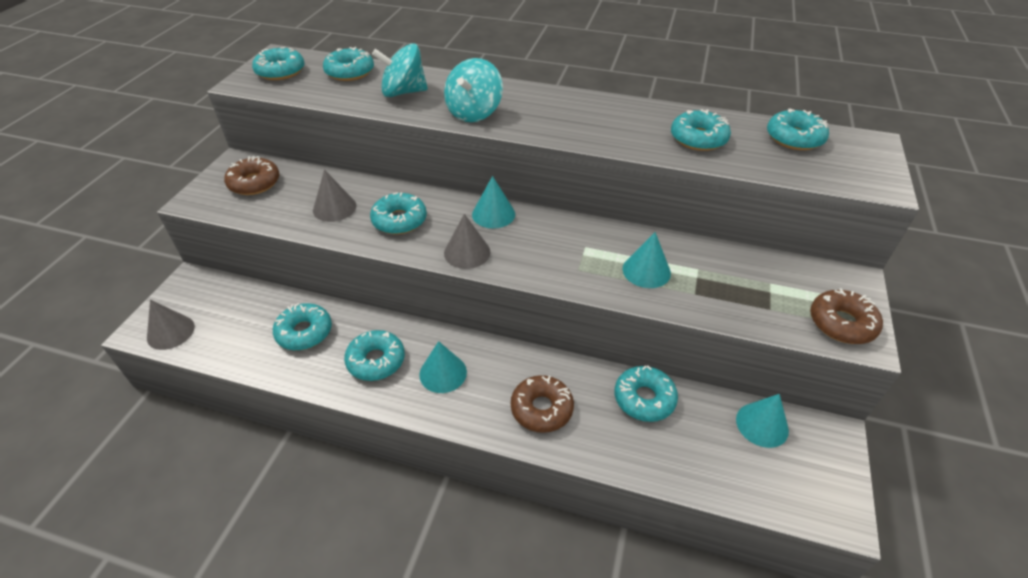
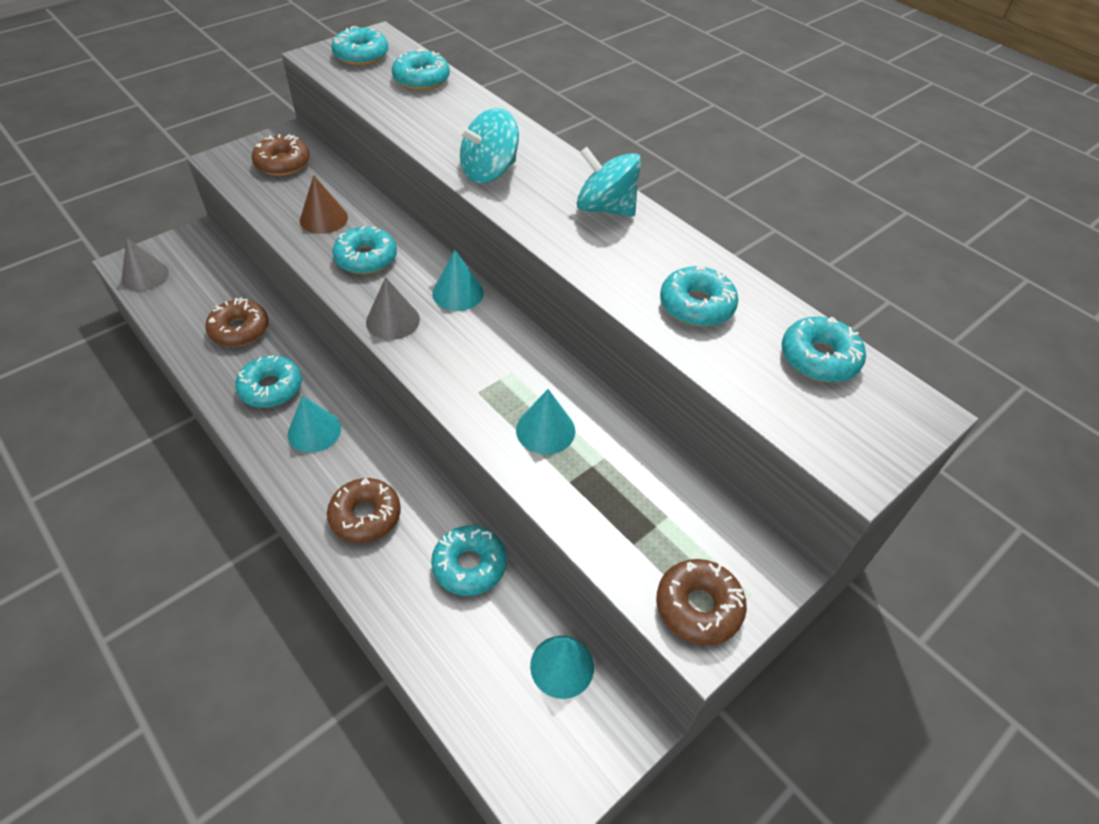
camera: 30 degrees right, 5 degrees up
(304, 332) = (239, 330): turquoise donut -> brown donut
(334, 208) = (323, 219): grey cone -> brown cone
(403, 92) = (447, 121): turquoise spinning top -> turquoise spinning top (605, 208)

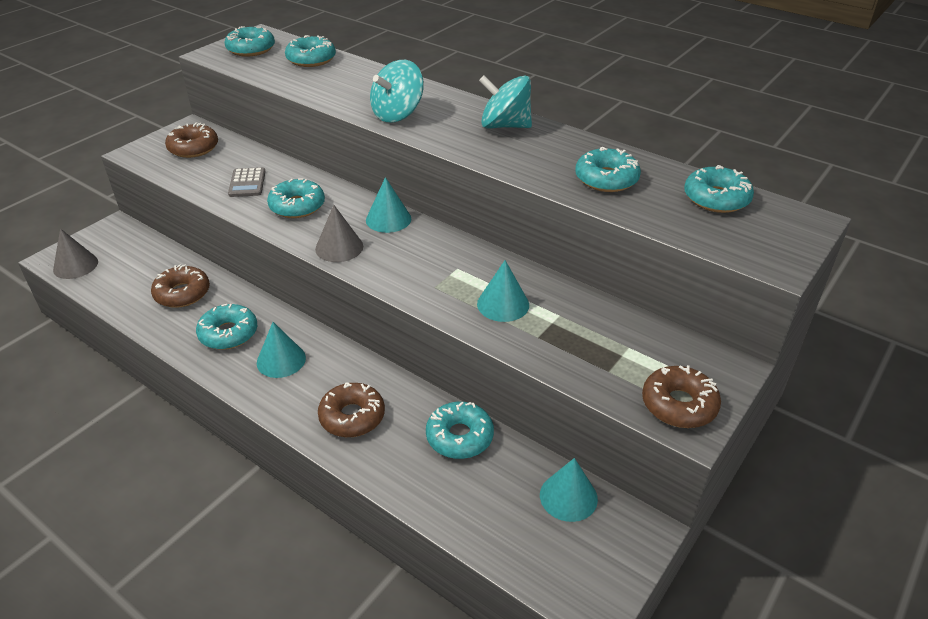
camera: 10 degrees left, 10 degrees down
(323, 219) = (247, 183): brown cone -> grey calculator

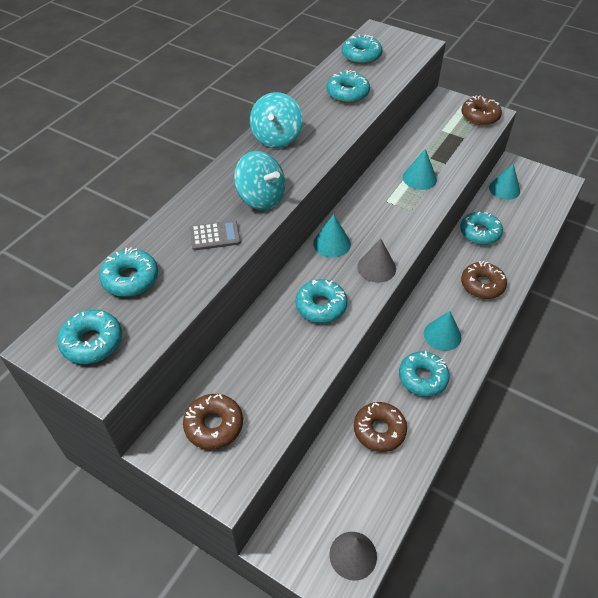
camera: 95 degrees left, 10 degrees up
(247, 183) = (285, 354): grey calculator -> grey calculator (215, 236)

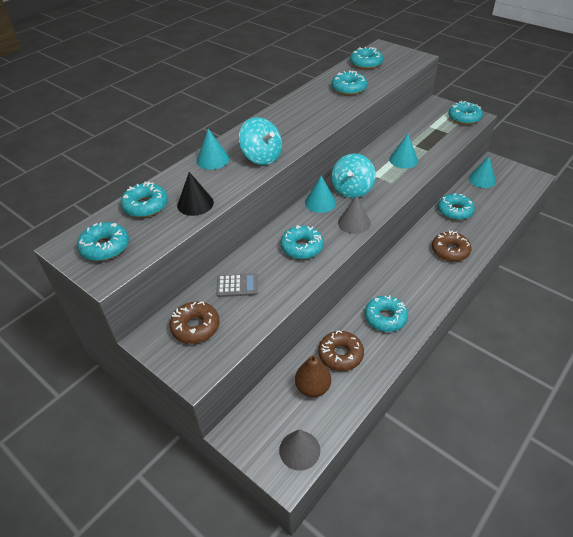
camera: 10 degrees right, 5 degrees down
(192, 270) = (195, 203): none -> black cone
(215, 236) = (219, 181): grey calculator -> grey calculator (237, 285)
(276, 137) = (284, 116): turquoise spinning top -> turquoise spinning top (352, 190)
(354, 475) = (312, 387): none -> brown pear
(442, 335) = (408, 286): turquoise cone -> turquoise cone (213, 159)
(480, 116) = (464, 118): brown donut -> turquoise donut

